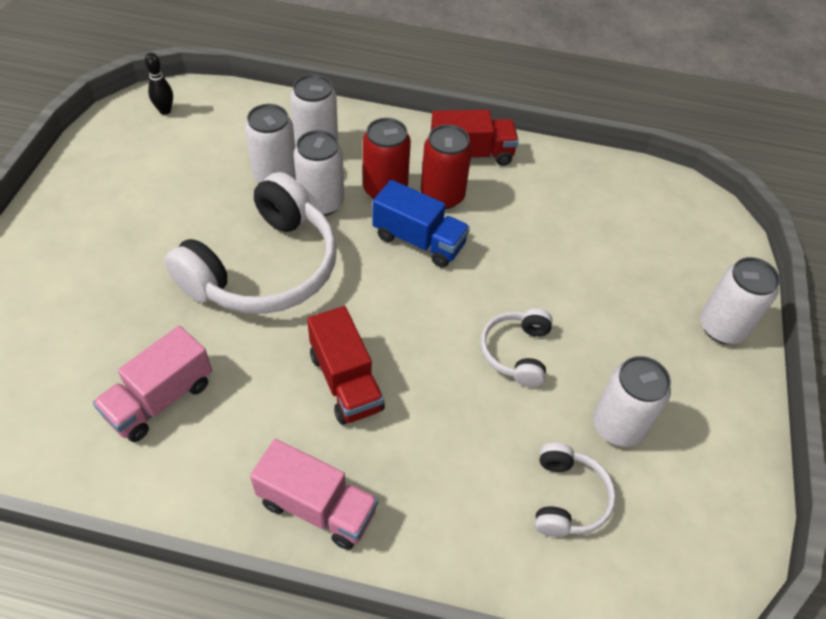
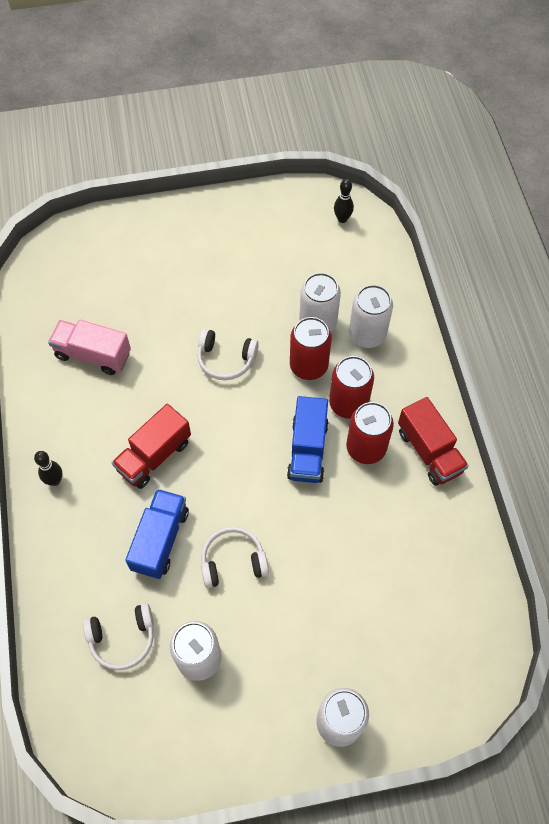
camera: 70 degrees right, 10 degrees up
(264, 268) = (226, 359): white headphones -> white headphones, size x0.49
(317, 507) = (55, 480): pink truck -> black bowling pin
(321, 203) = (308, 366): white can -> red can
(458, 414) = (160, 540): none -> blue truck

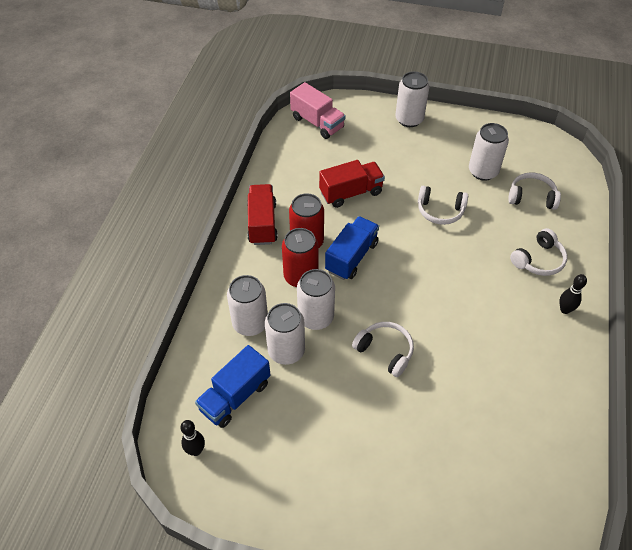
camera: 155 degrees left, 10 degrees down
(93, 355) = (509, 405): pink truck -> pink truck (317, 123)
(95, 536) = (538, 260): none -> white headphones
(154, 456) = (476, 297): red truck -> red truck (351, 193)
(160, 540) = (489, 241): blue truck -> blue truck (235, 396)
(308, 366) = (316, 317): red can -> white can

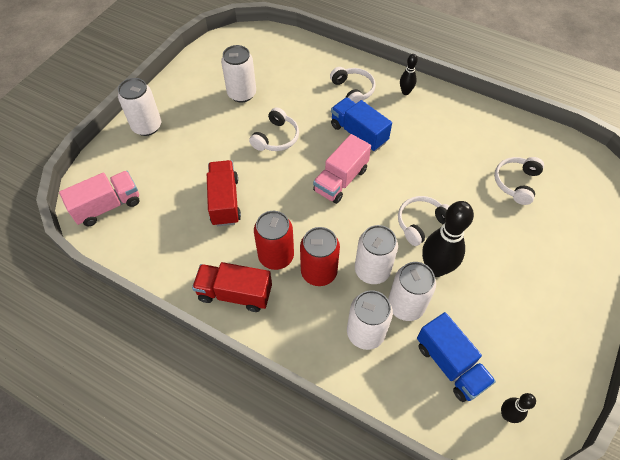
camera: 75 degrees left, 5 degrees up
(335, 371) = (435, 268): none -> black bowling pin
(351, 257) = (308, 222): blue truck -> blue truck (358, 134)
(411, 273) = (341, 180): none -> pink truck
(531, 197) = (285, 72): white headphones -> white headphones (516, 183)

